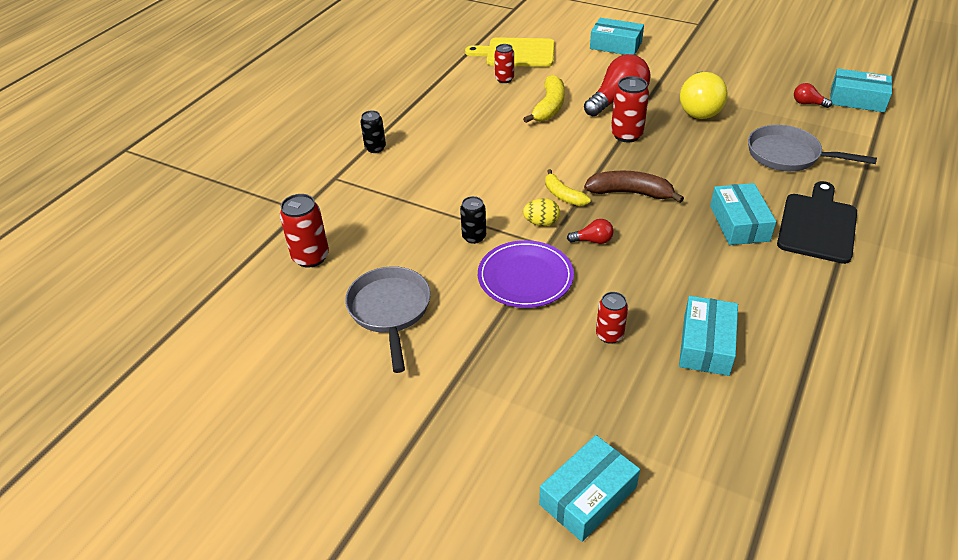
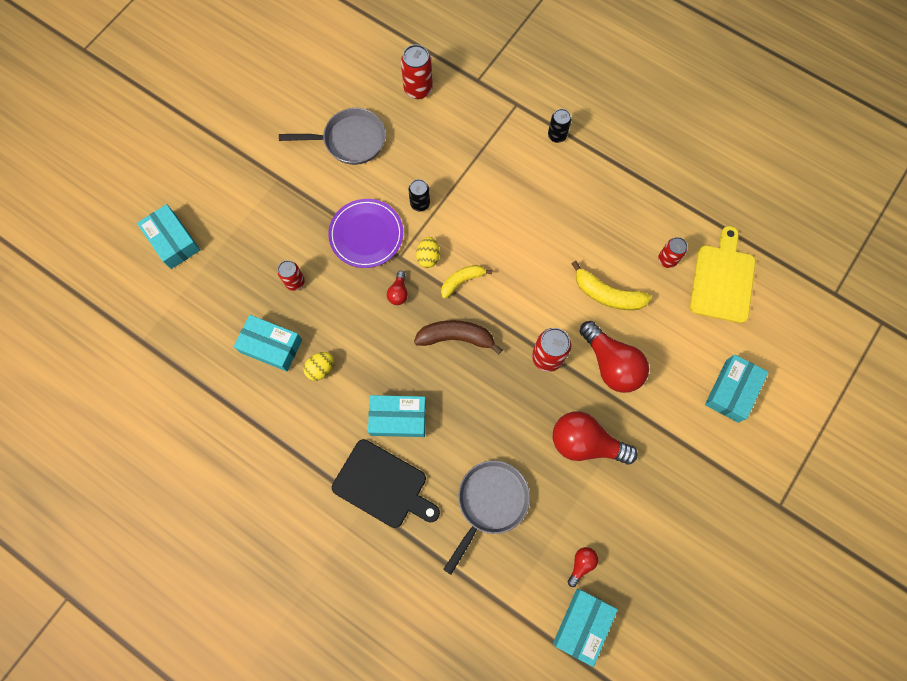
camera: 95 degrees right, 30 degrees up
(630, 193) = (456, 337): brown banana -> brown banana turned 105 degrees counterclockwise
(699, 108) = (585, 443): yellow light bulb -> red light bulb
(714, 293) = (320, 369): none -> yellow egg

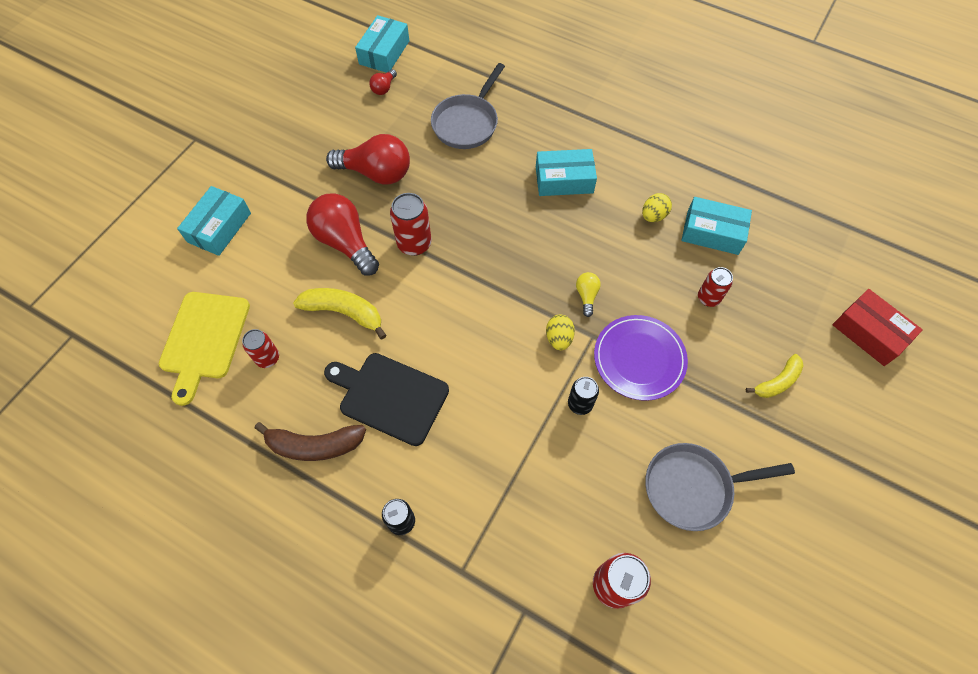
camera: 175 degrees right, 10 degrees down
(173, 241) = (869, 333): turquoise box -> red box
(383, 485) = (568, 128): black cutting board -> black cutting board (390, 396)
(398, 292) = (586, 296): red light bulb -> yellow light bulb
(456, 337) = (515, 255): brown banana -> brown banana (315, 445)
(462, 281) = (515, 314): yellow banana -> yellow banana (777, 381)

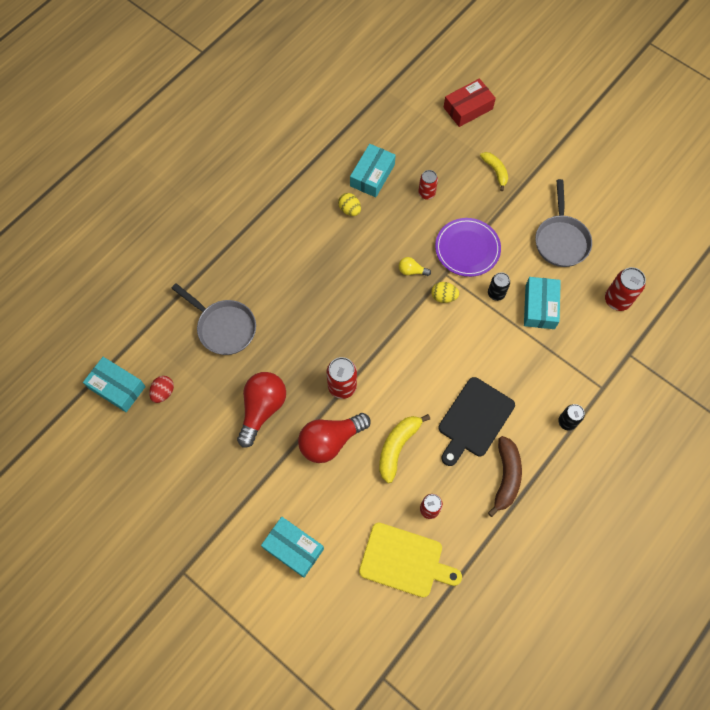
camera: 80 degrees left, 5 degrees up
(384, 88) = (163, 392): red light bulb -> red egg
(564, 180) = (302, 264): turquoise box -> turquoise box (540, 307)

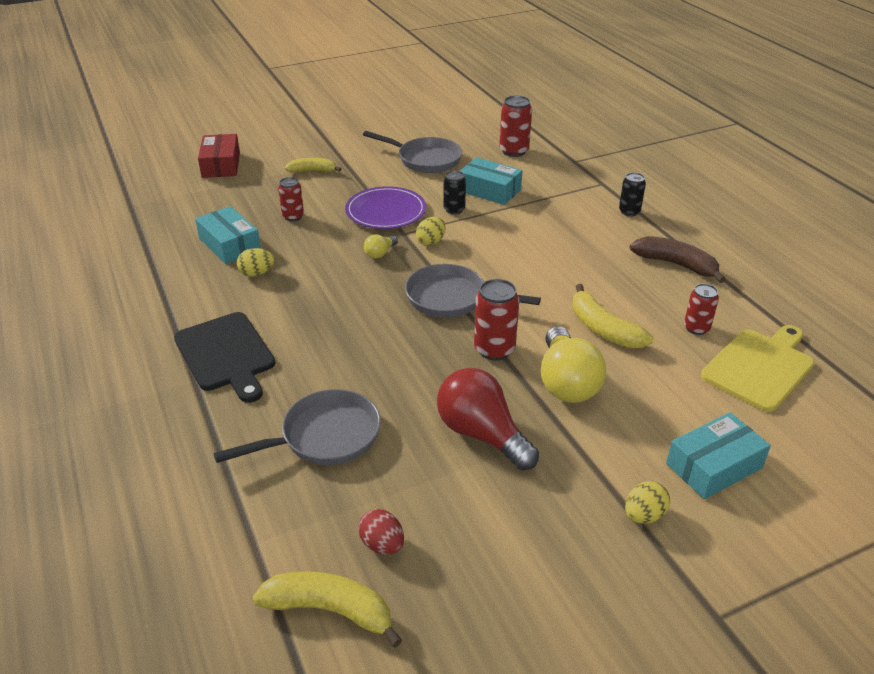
camera: 65 degrees left, 30 degrees down
(117, 387) = (330, 610): turquoise box -> yellow banana
(237, 517) = (644, 515): none -> yellow egg
(330, 441) = (566, 382): red light bulb -> yellow light bulb
(383, 339) = (451, 298): none -> grey pan
(474, 420) = (596, 265): black cutting board -> black cutting board (226, 354)

